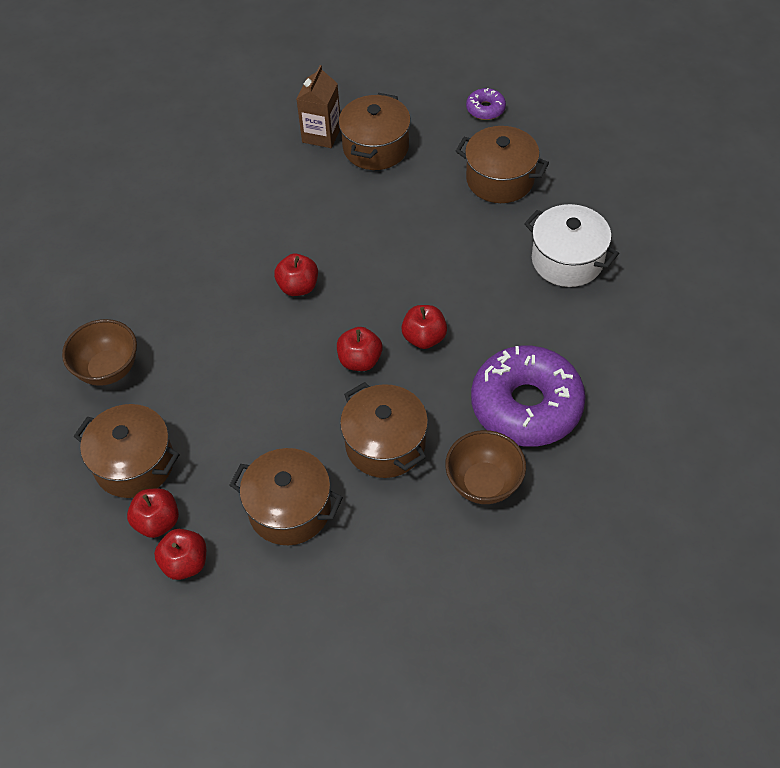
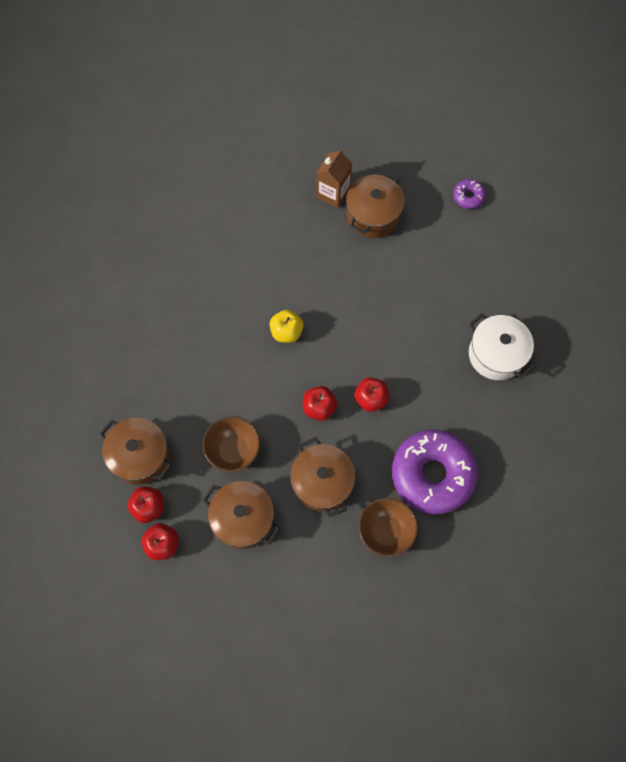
camera: 10 degrees right, 15 degrees up
(108, 369) = (134, 372): brown bowl -> brown bowl (233, 450)
(298, 287) = (286, 332): red apple -> yellow apple
(500, 179) = (463, 267): brown pot -> none

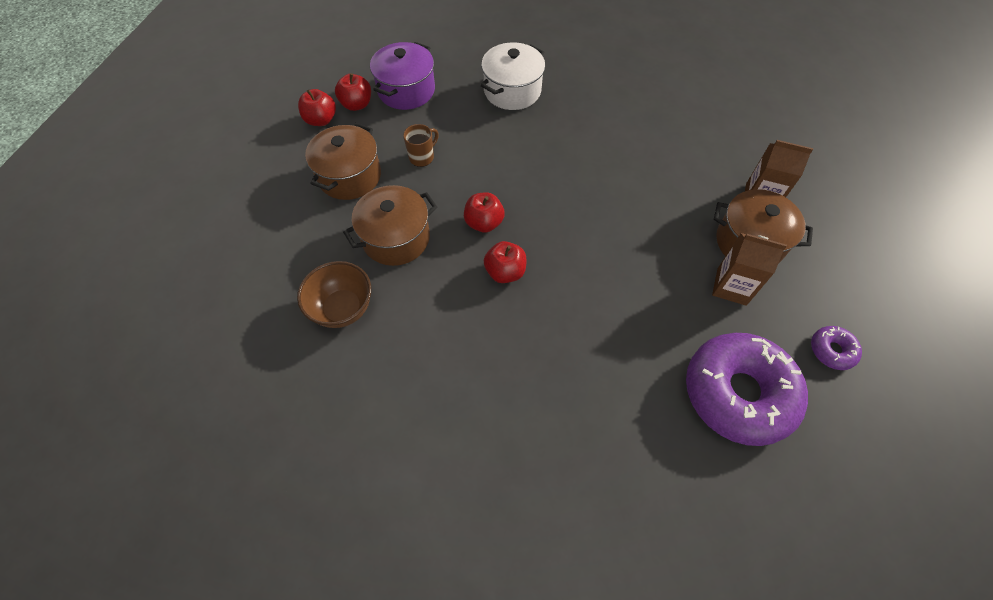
camera: 80 degrees right, 10 degrees down
(140, 456) = (406, 90): brown pot -> purple pot
(233, 450) = (422, 157): brown bowl -> brown mug
(286, 332) = (567, 181): yellow apple -> none
(409, 241) = (731, 286): none -> brown carton
(432, 474) = (419, 352): purple donut -> purple donut (738, 393)
(496, 354) = (603, 414): white pot -> white pot (512, 91)

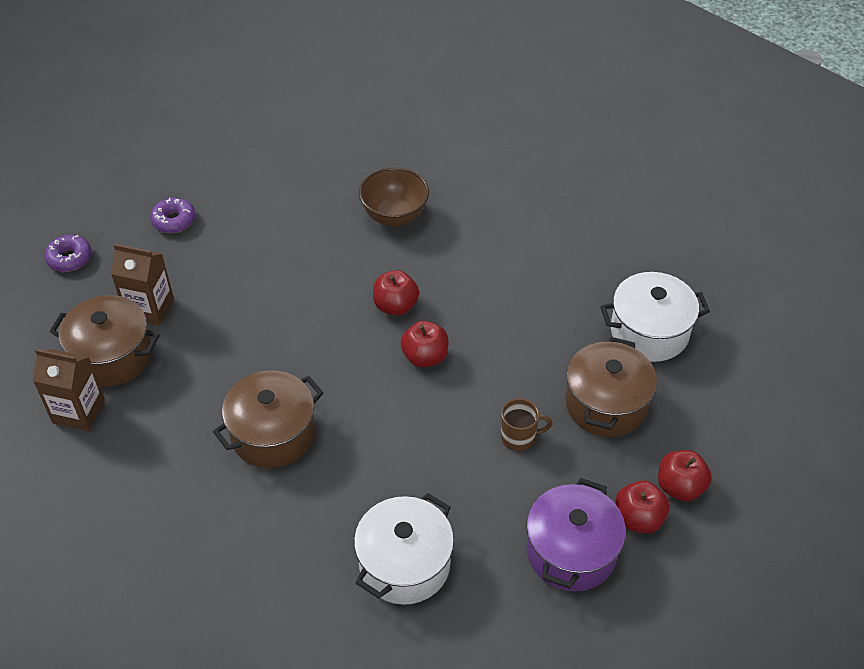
camera: 175 degrees right, 10 degrees down
(290, 231) = (649, 332): none -> white pot
(343, 309) = (559, 261): brown bowl -> brown bowl (394, 216)
(396, 238) = (524, 332): brown pot -> brown pot (273, 434)
(422, 157) = (519, 438): brown mug -> brown mug turned 135 degrees counterclockwise
(738, 393) = (174, 220): purple donut -> purple donut, size x0.43

